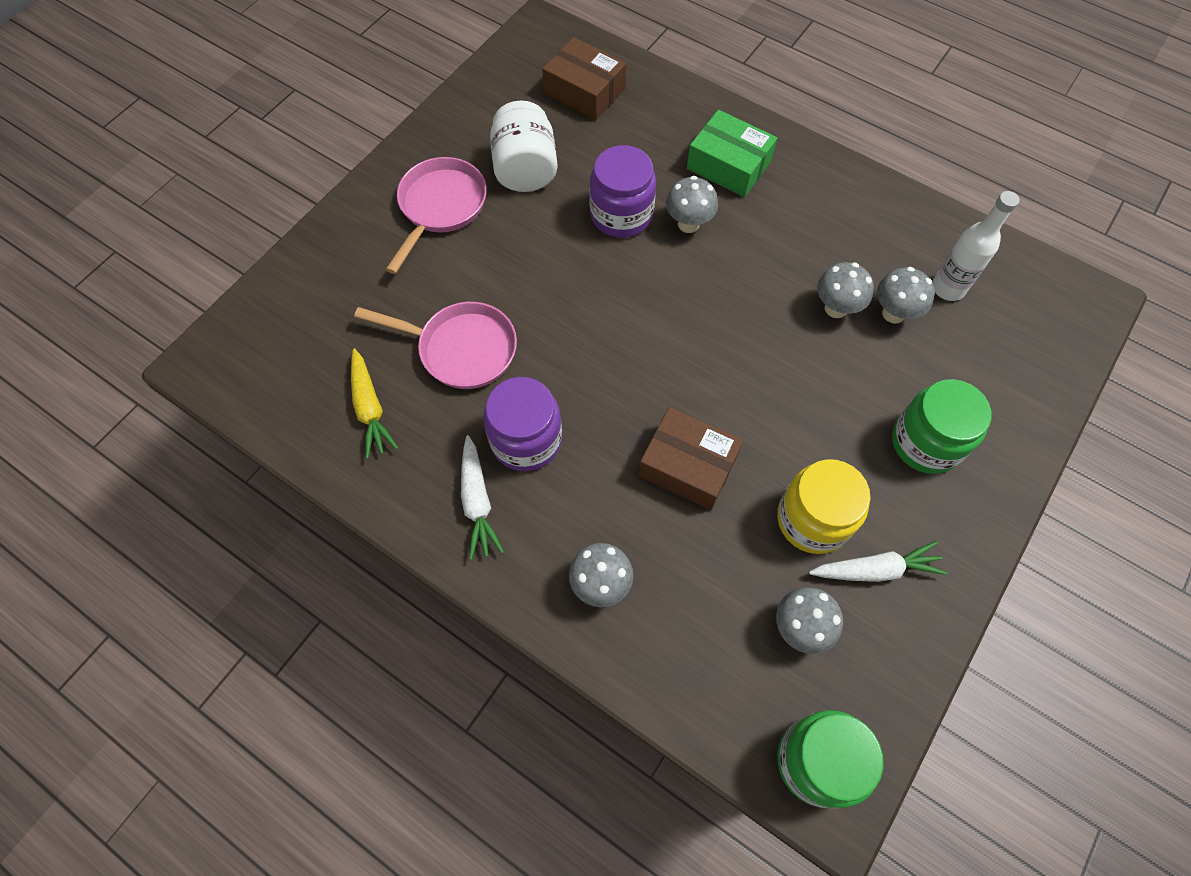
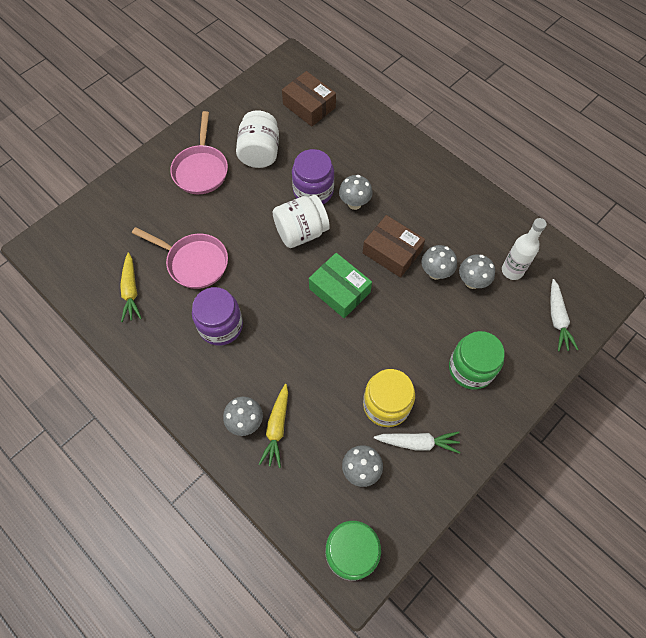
camera: 10 degrees right, 0 degrees up
(440, 207) = (201, 170): pink pan -> pink pan turned 150 degrees clockwise
(477, 502) = (182, 359): white carrot -> white carrot (557, 319)
(617, 278) = (301, 232): none -> white jar
(652, 585) = (277, 428): none -> yellow carrot
(687, 466) = (316, 358): brown box -> brown box (392, 252)
(728, 165) = (390, 168): green box -> green box (339, 290)

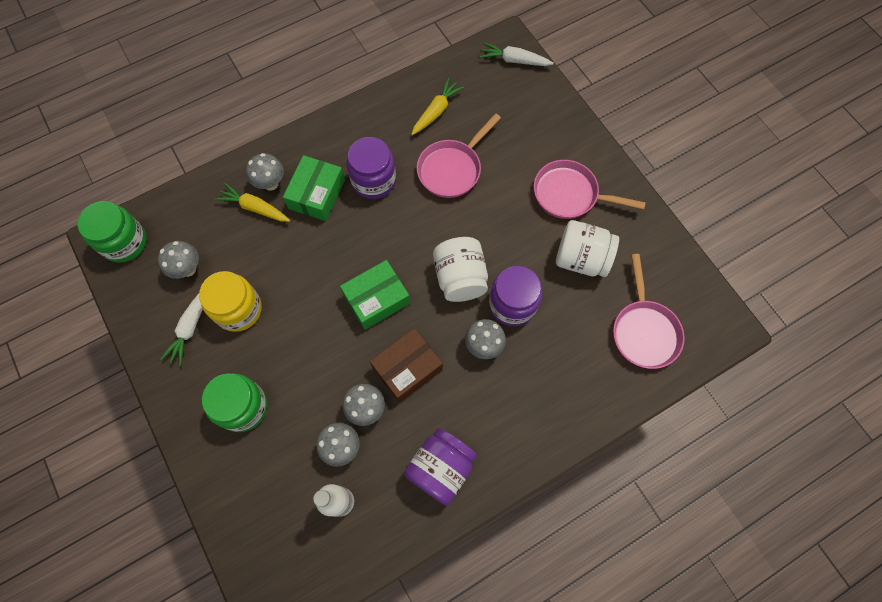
camera: 105 degrees right, 5 degrees up
(131, 291) = (436, 111): yellow carrot -> yellow carrot turned 120 degrees clockwise
(247, 373) = (317, 194): none -> green box
(309, 106) = (644, 331): brown box -> pink pan
(459, 211) = (440, 468): none -> purple jar
(557, 319) = (262, 530): white carrot -> white carrot (514, 60)

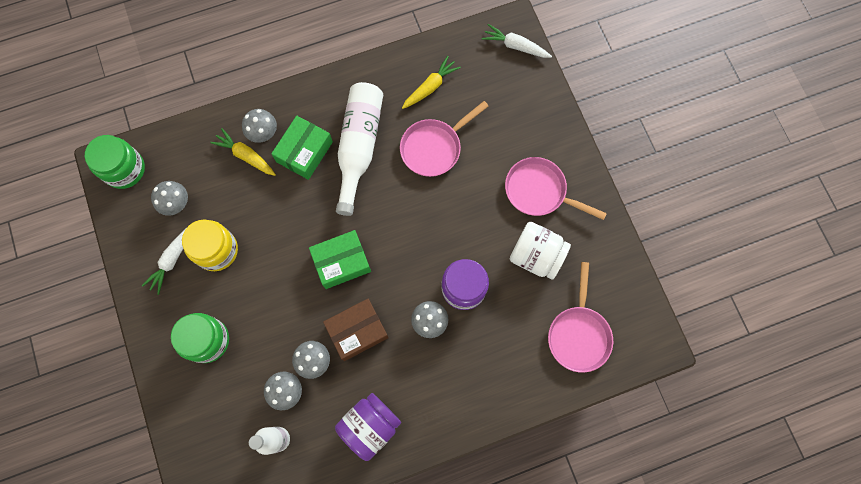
camera: 10 degrees right, 5 degrees up
(373, 180) = (359, 147): purple jar -> white bottle
(460, 278) = (421, 255): white jar -> none

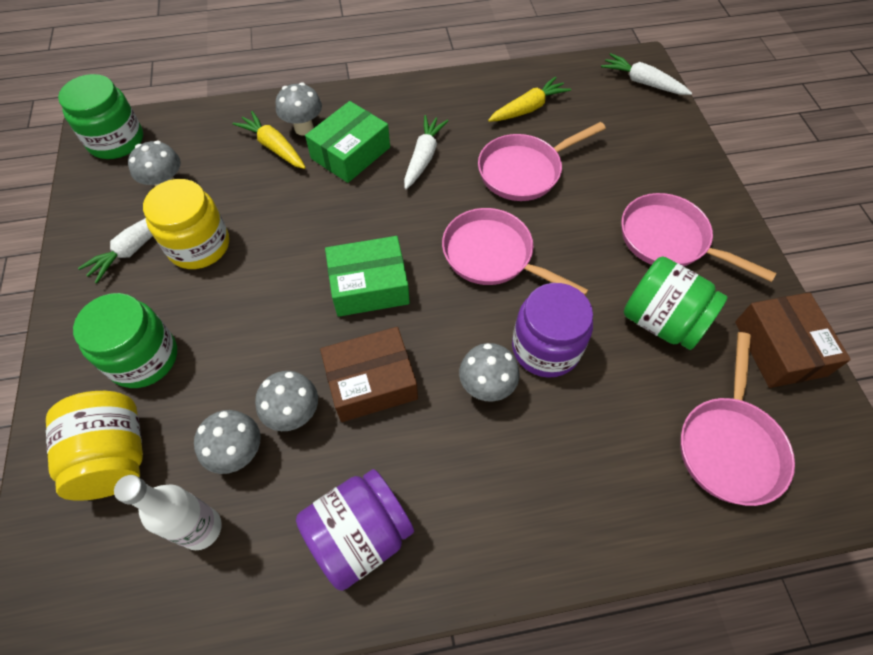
camera: 10 degrees right, 15 degrees down
(212, 407) = (115, 456): none -> yellow jar
(359, 147) = (423, 157): white bottle -> white carrot
(421, 224) = (493, 256): none -> pink pan
(536, 256) = (661, 321): white jar -> green jar
(610, 263) = (780, 348): none -> brown box

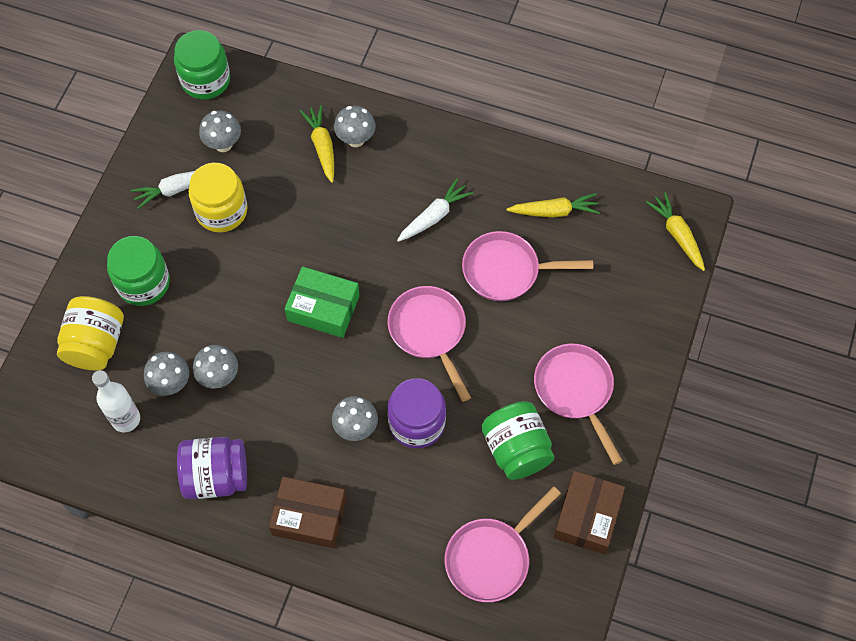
camera: 30 degrees right, 5 degrees up
(350, 153) = (379, 182): green box -> none
(371, 382) = (281, 381): brown box -> brown box (309, 516)
(642, 82) = (677, 235): white carrot -> yellow carrot

